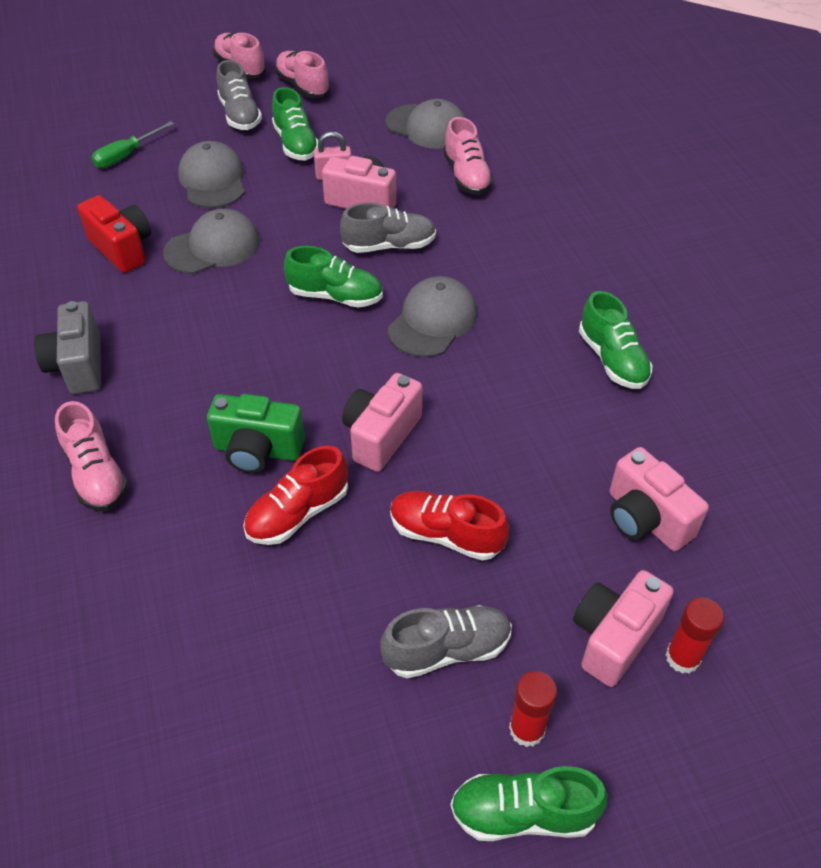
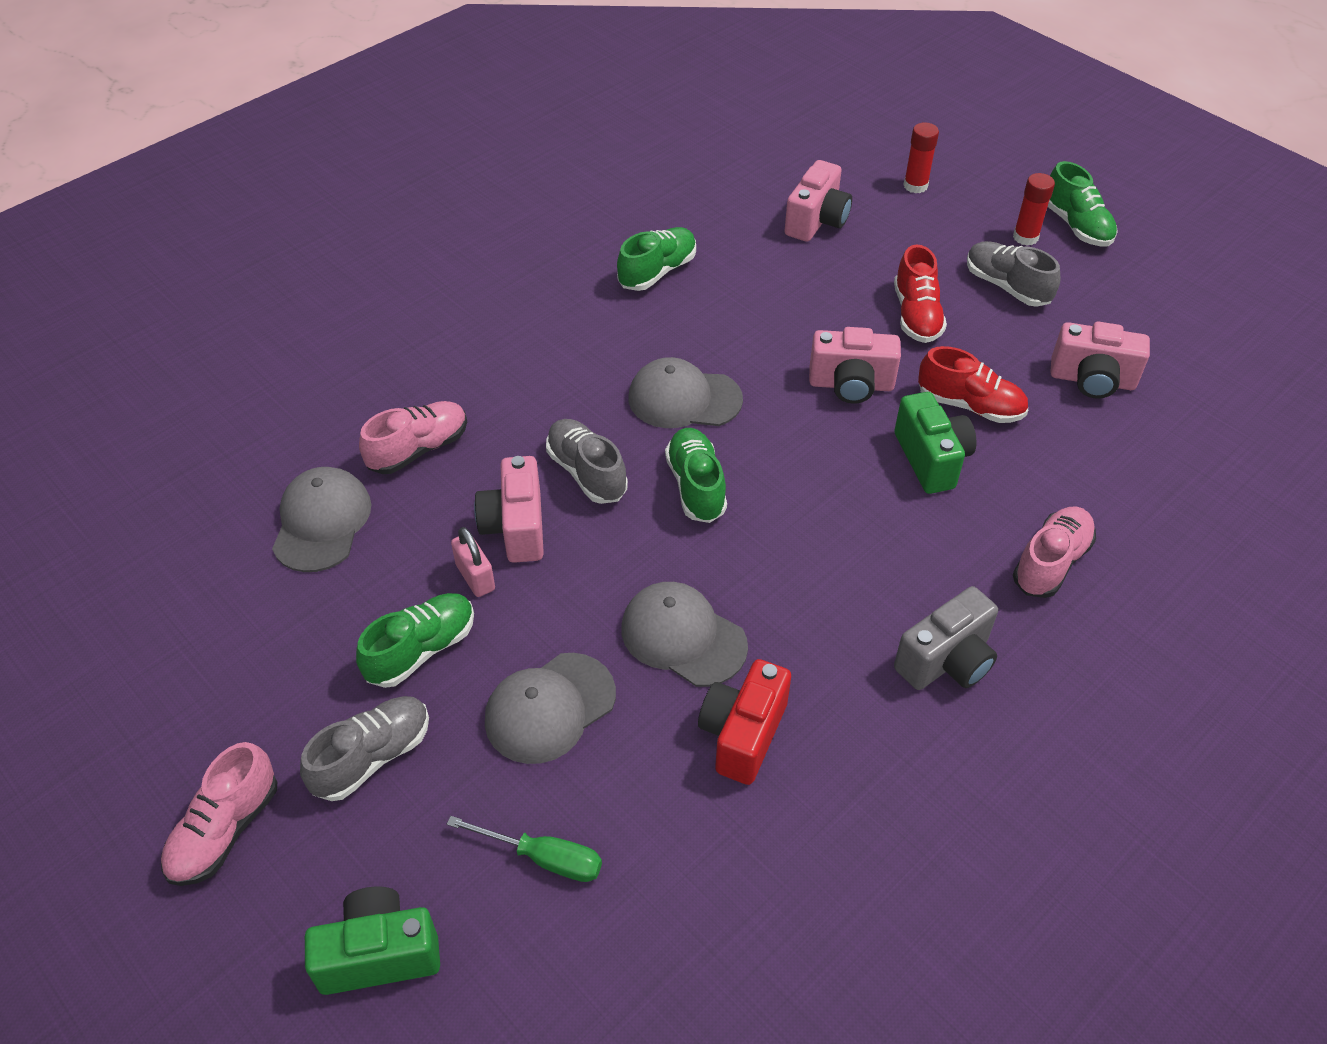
camera: 115 degrees left, 0 degrees up
(131, 98) = (379, 954): none -> green camera
(303, 87) = (260, 711): pink shoe -> none
(613, 637) = (927, 216): pink camera -> pink camera (1092, 380)

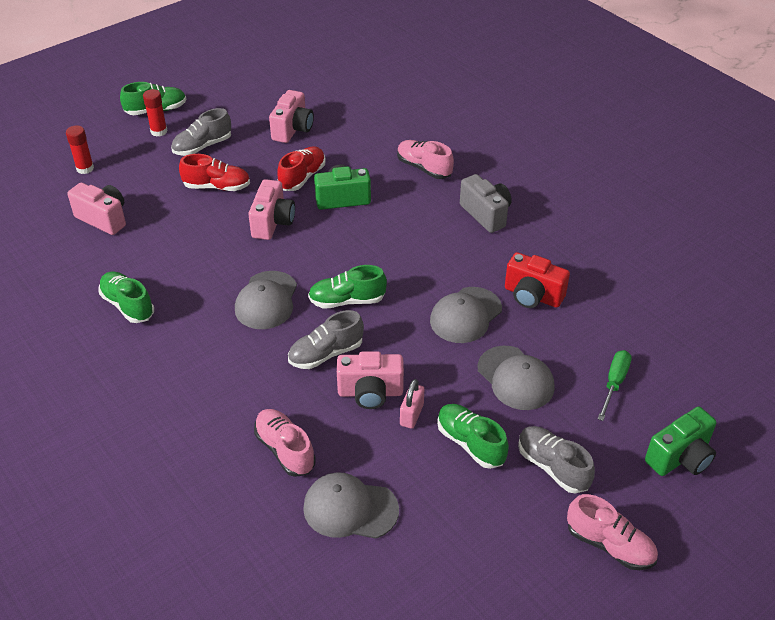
camera: 85 degrees left, 5 degrees down
(379, 954) = (680, 457): green camera -> green camera turned 120 degrees counterclockwise
(475, 577) = (411, 415): pink padlock -> pink padlock turned 45 degrees counterclockwise

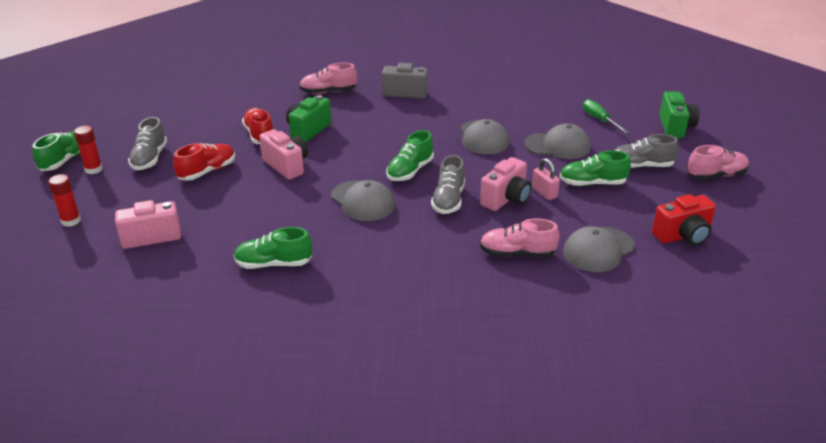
camera: 50 degrees left, 10 degrees down
(293, 129) = (201, 117): pink camera -> none
(532, 296) = (497, 110): red camera -> red camera (683, 236)

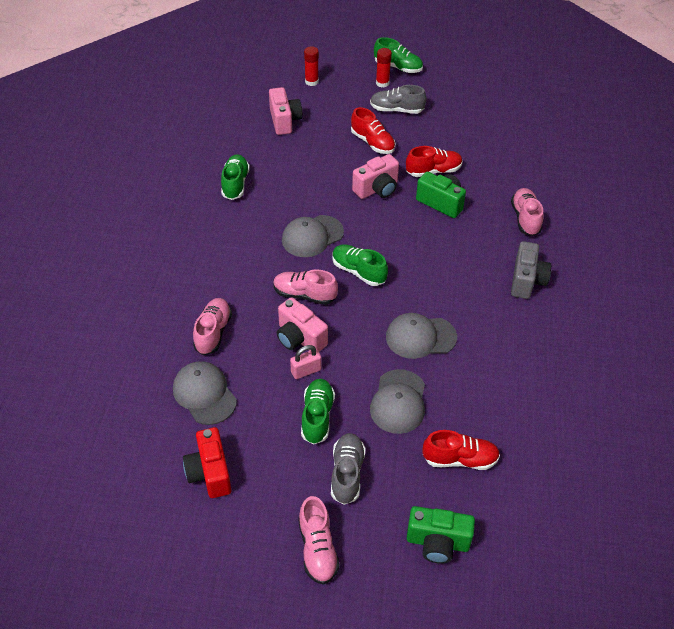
camera: 95 degrees right, 15 degrees up
(448, 200) = (304, 295): grey shoe -> pink shoe
(599, 120) = (460, 459): green screwdriver -> red shoe

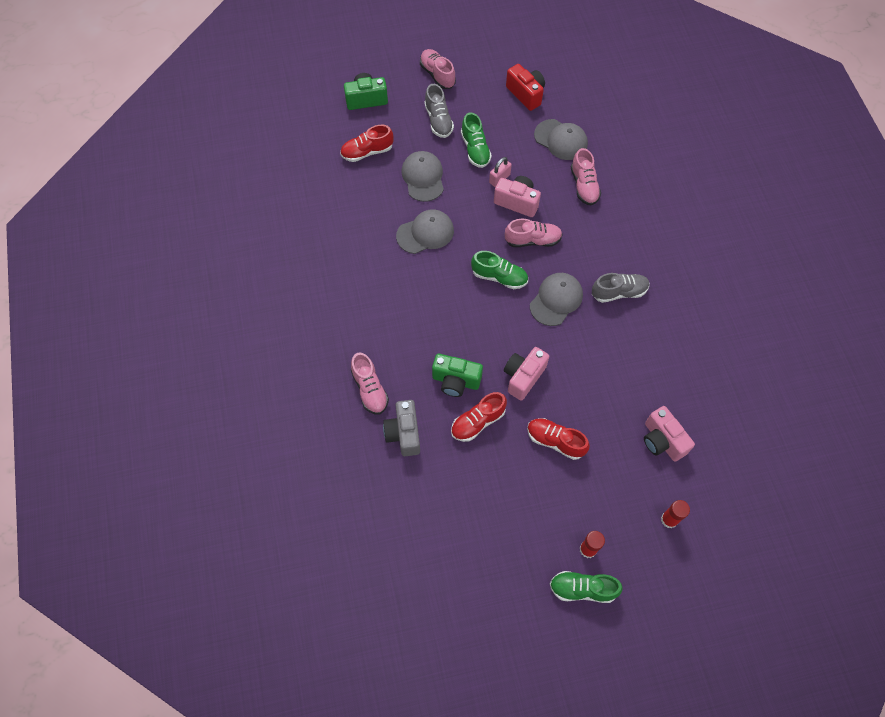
camera: 160 degrees right, 15 degrees up
(235, 184) = (658, 336): green shoe -> none
(396, 110) = (552, 505): grey shoe -> grey shoe (619, 292)
(526, 281) = (353, 316): grey camera -> grey camera (404, 433)

